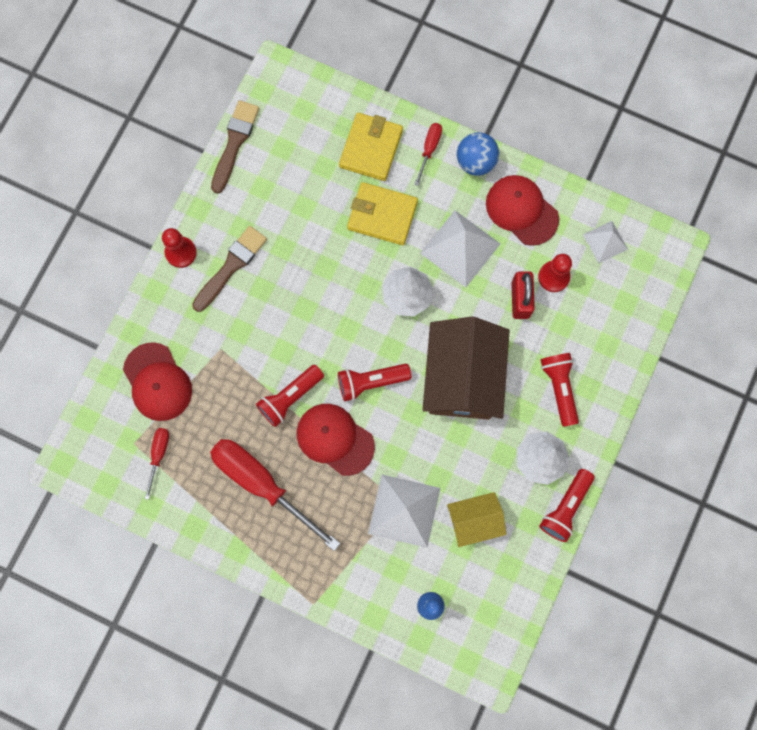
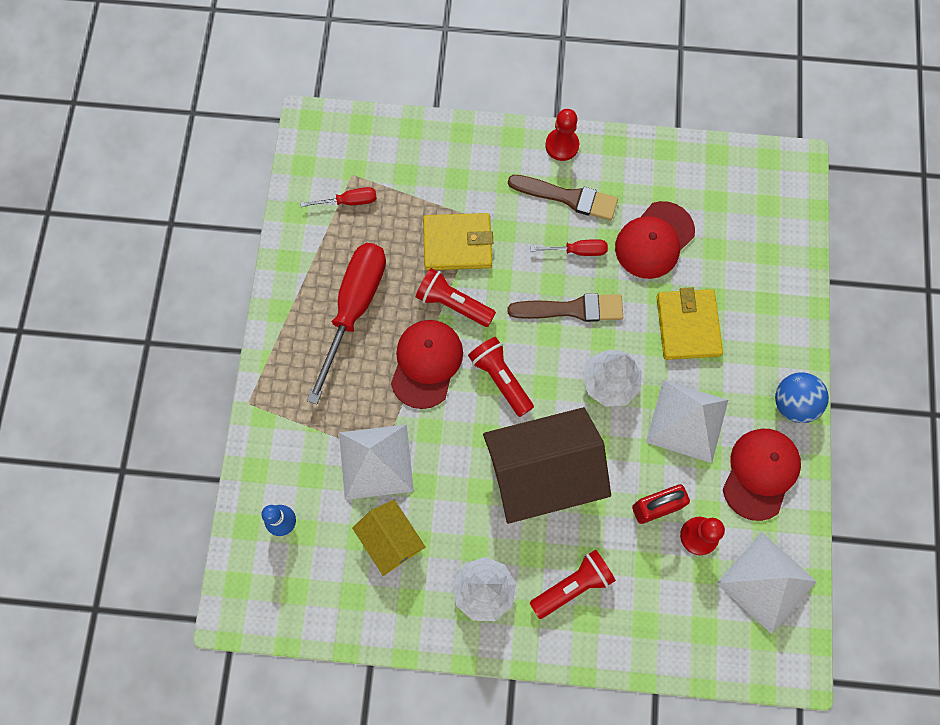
camera: 70 degrees right, 5 degrees down
(157, 382) = (421, 173): red cap -> red cap (654, 240)
(234, 143) = (700, 153): brown brush -> brown brush (571, 309)
(371, 148) = (757, 288): yellow wallet -> yellow wallet (457, 244)
(429, 149) = (784, 349): red screwdriver -> red screwdriver (578, 251)
(565, 507) = (440, 638): red flashlight -> none
(605, 242) = (766, 582): white pyramid -> white pyramid, size x1.72

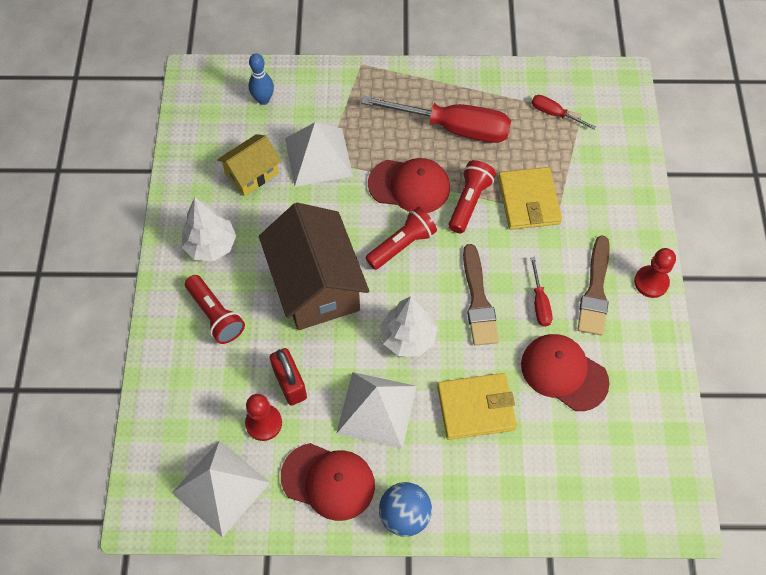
camera: 85 degrees right, 10 degrees down
(349, 201) = (554, 114): red screwdriver -> red screwdriver turned 135 degrees clockwise

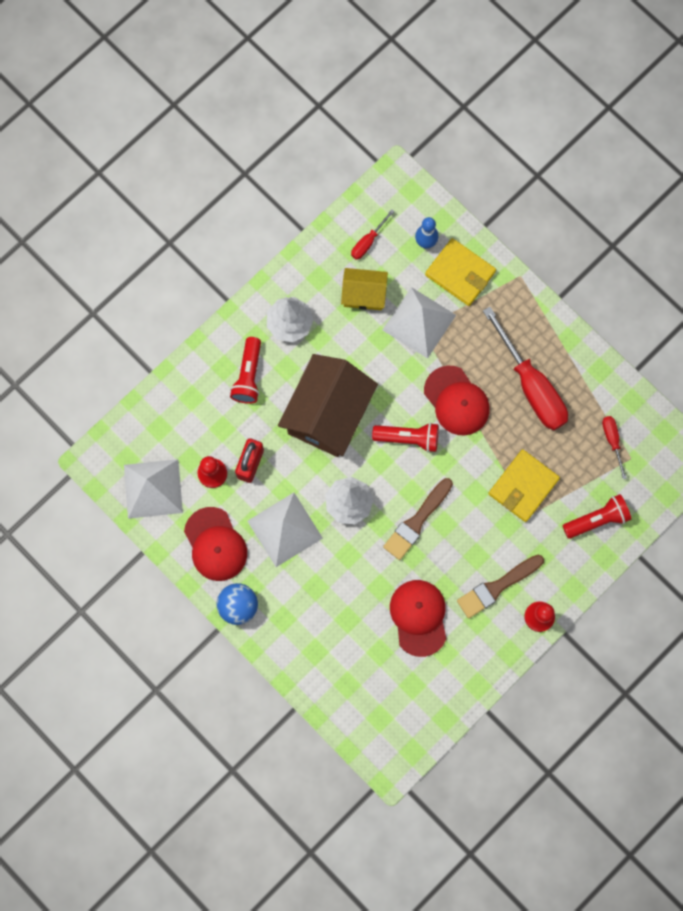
camera: 45 degrees right, 15 degrees up
(469, 202) = (483, 450): red flashlight -> red flashlight (597, 519)
(476, 408) = (343, 586): yellow wallet -> yellow wallet (460, 273)
(539, 302) = (453, 560): red screwdriver -> red screwdriver (368, 242)

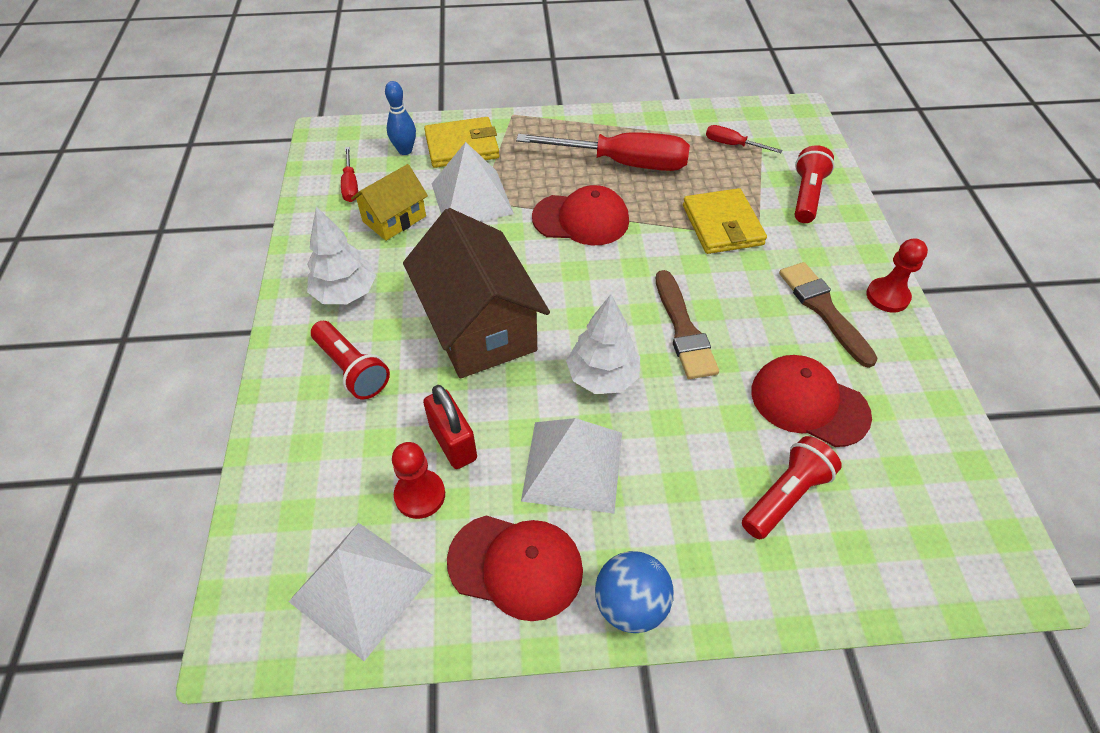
camera: 50 degrees left, 25 degrees down
(408, 438) = (580, 278): red flashlight -> red flashlight (785, 496)
(497, 587) = (823, 309): brown brush -> brown brush turned 150 degrees clockwise

